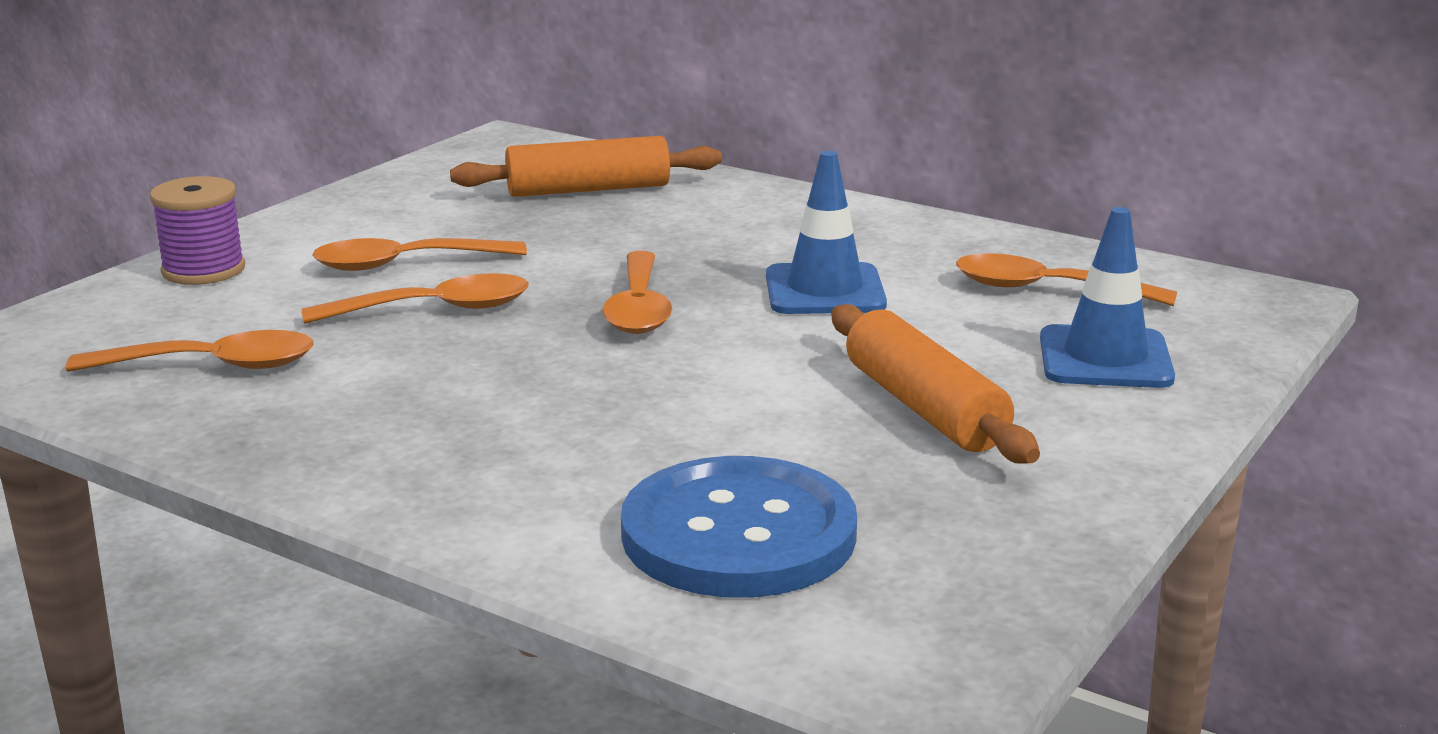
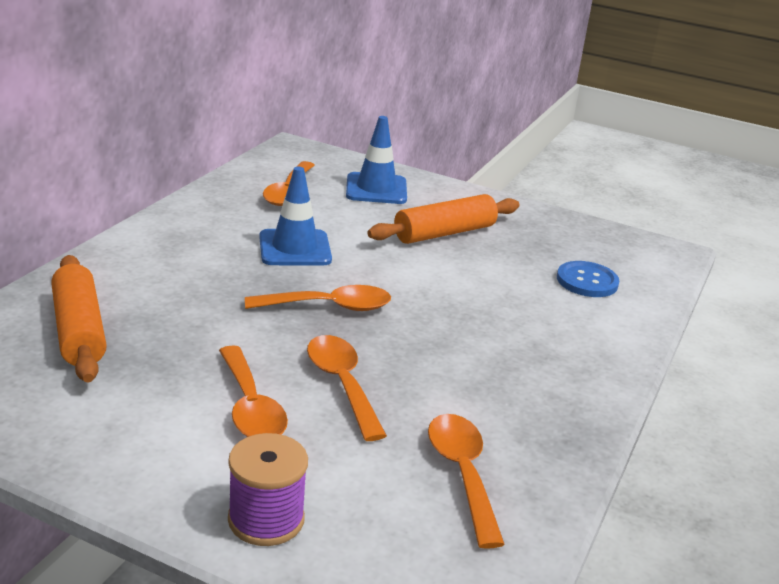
camera: 100 degrees left, 5 degrees up
(738, 534) = (587, 281): blue button -> blue button, size x0.58

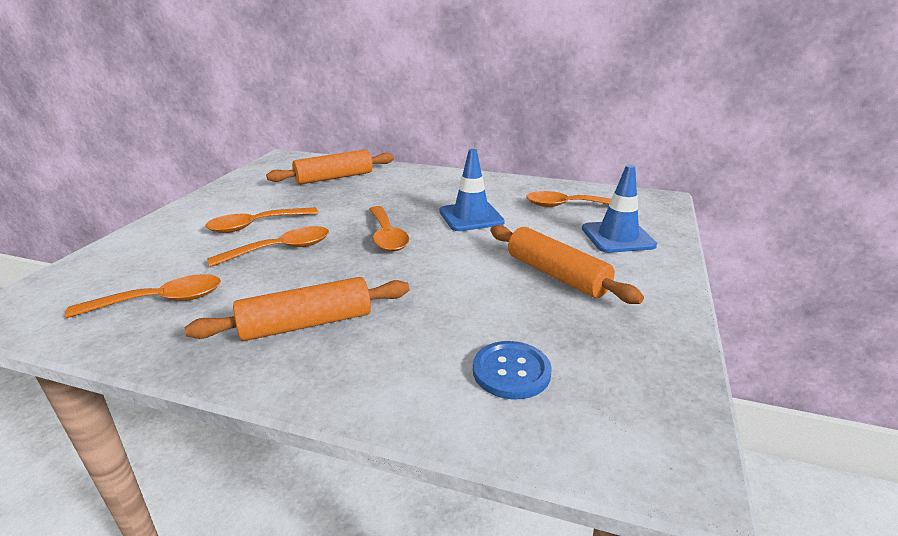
camera: 85 degrees right, 0 degrees up
(266, 519) = (143, 241): purple spool -> none
(519, 369) = (307, 324): none -> orange rolling pin

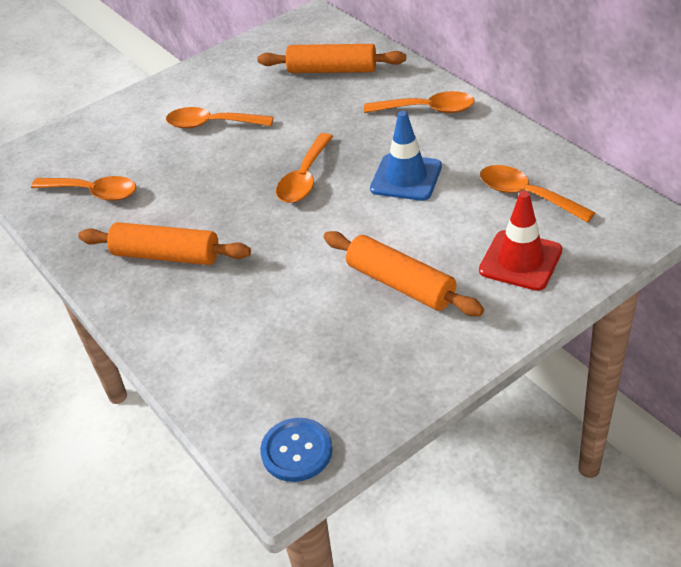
camera: 40 degrees right, 15 degrees up
(280, 249) = (208, 164): orange spoon -> orange spoon (427, 109)
(511, 371) = (260, 360): blue button -> blue button (296, 451)
(556, 275) = (400, 284): orange rolling pin -> orange rolling pin turned 45 degrees counterclockwise
(617, 237) = (520, 260): blue traffic cone -> red traffic cone

